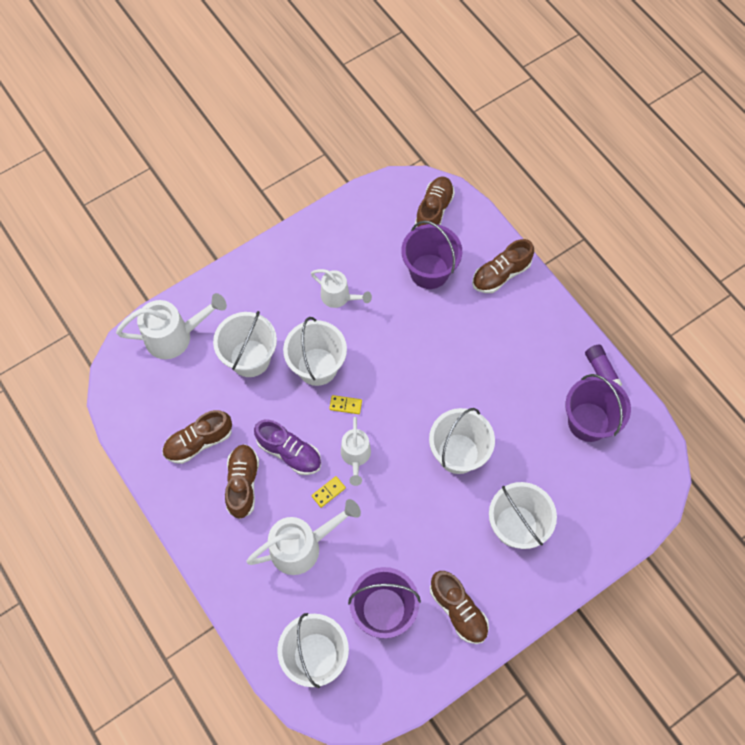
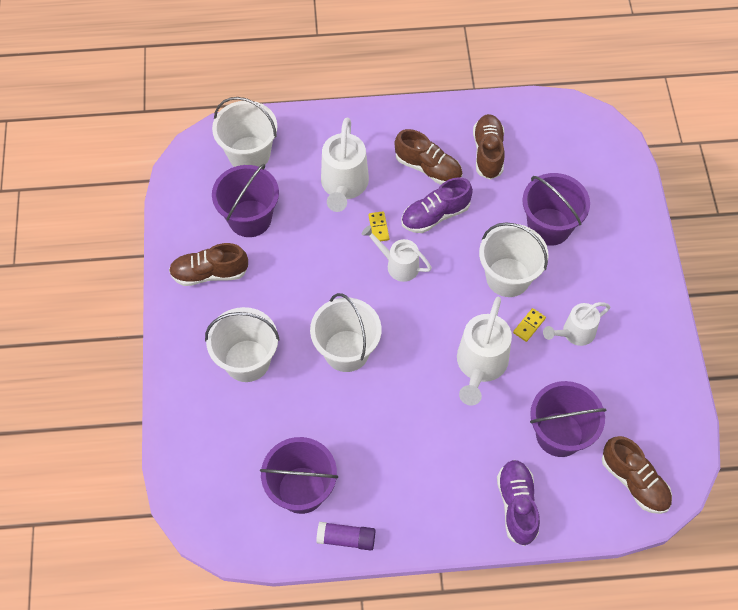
camera: 120 degrees right, 5 degrees down
(175, 336) = (606, 178): white watering can -> white watering can (480, 366)
(250, 358) = (549, 226): white bucket -> purple bucket
(345, 405) = (453, 281): yellow domino -> yellow domino (529, 325)
(501, 274) = (517, 505): brown shoe -> purple shoe

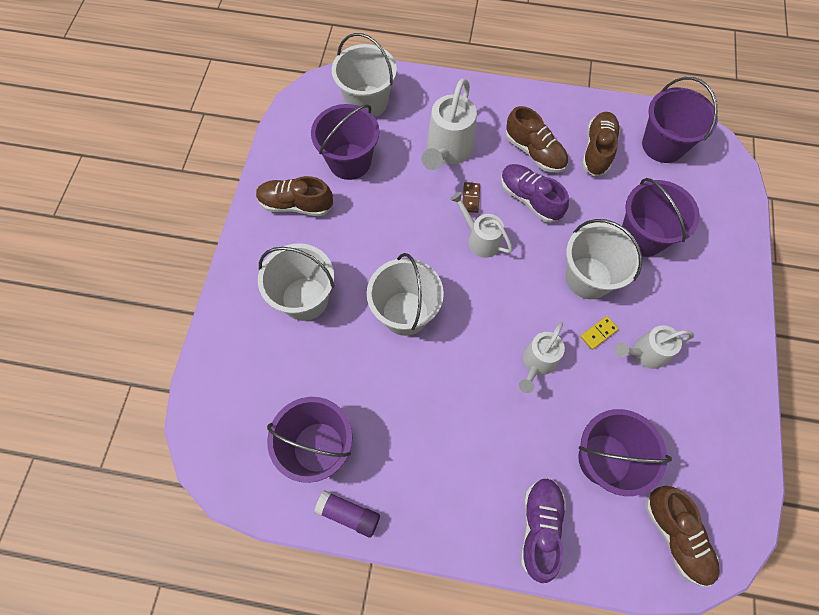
camera: 15 degrees right, 5 degrees up
(378, 227) = (470, 198): yellow domino -> brown domino
(435, 215) = (530, 199): purple shoe -> purple shoe turned 60 degrees clockwise
(480, 366) = (537, 363): white watering can -> white watering can, size x0.64
(548, 134) = (663, 145): none -> purple bucket

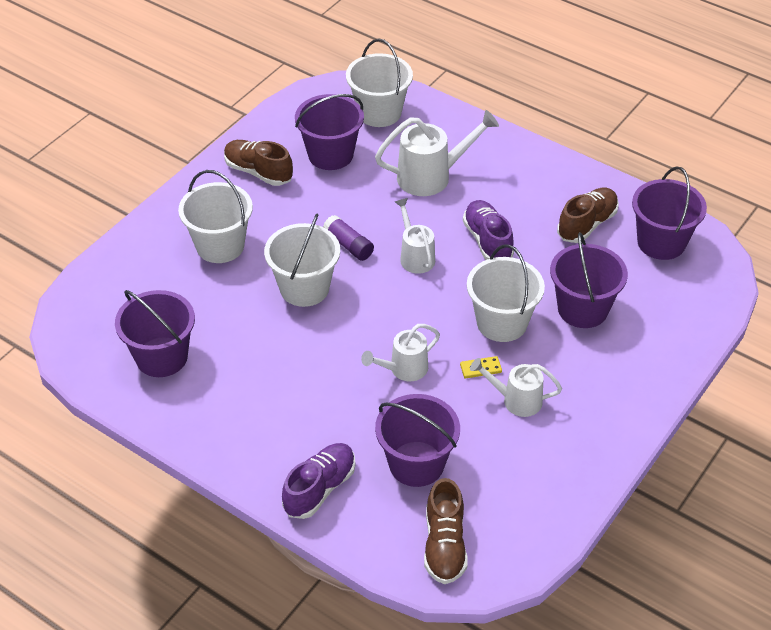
camera: 25 degrees right, 20 degrees down
(348, 514) = (157, 413): purple glue stick -> purple glue stick (348, 245)
(447, 151) = (432, 176): white watering can -> white watering can turned 150 degrees counterclockwise
(470, 198) = (428, 221): brown domino -> none
(534, 152) = (519, 205): brown shoe -> none

